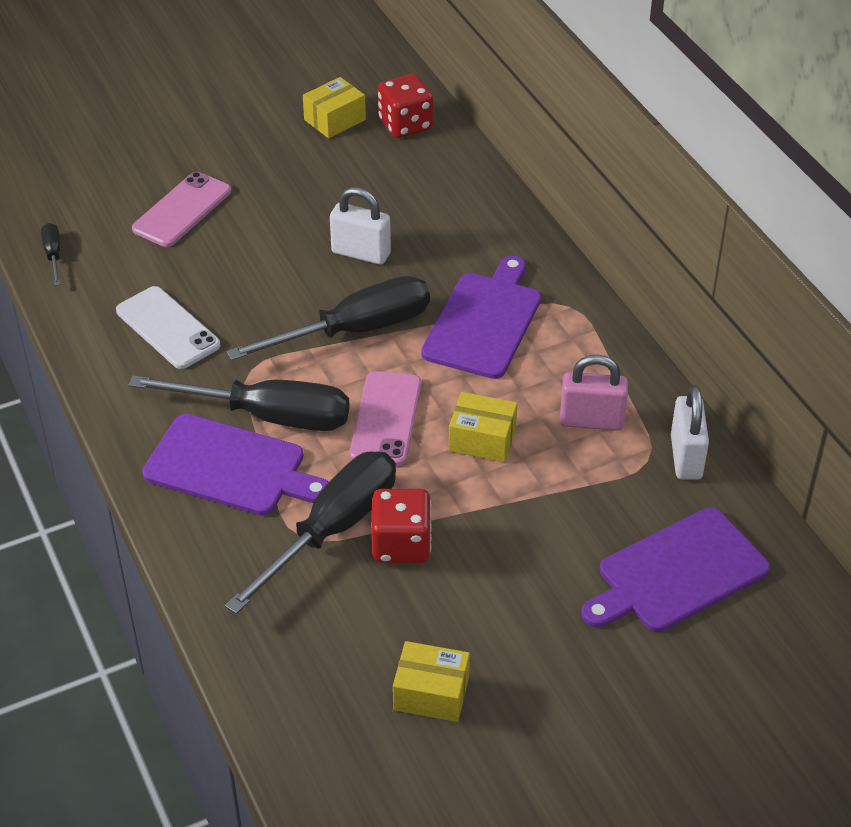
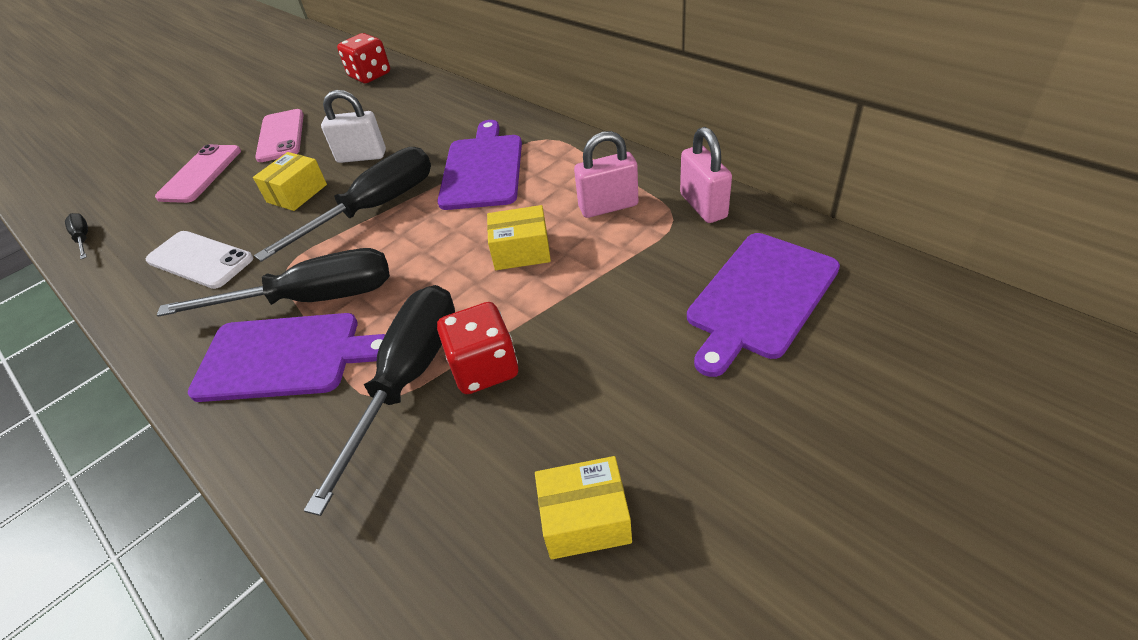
camera: 15 degrees left, 0 degrees up
(335, 120) = (315, 87): yellow box -> yellow box (297, 193)
(386, 419) = (426, 264): pink phone -> pink phone (281, 136)
(686, 457) = (703, 206): white padlock -> pink padlock

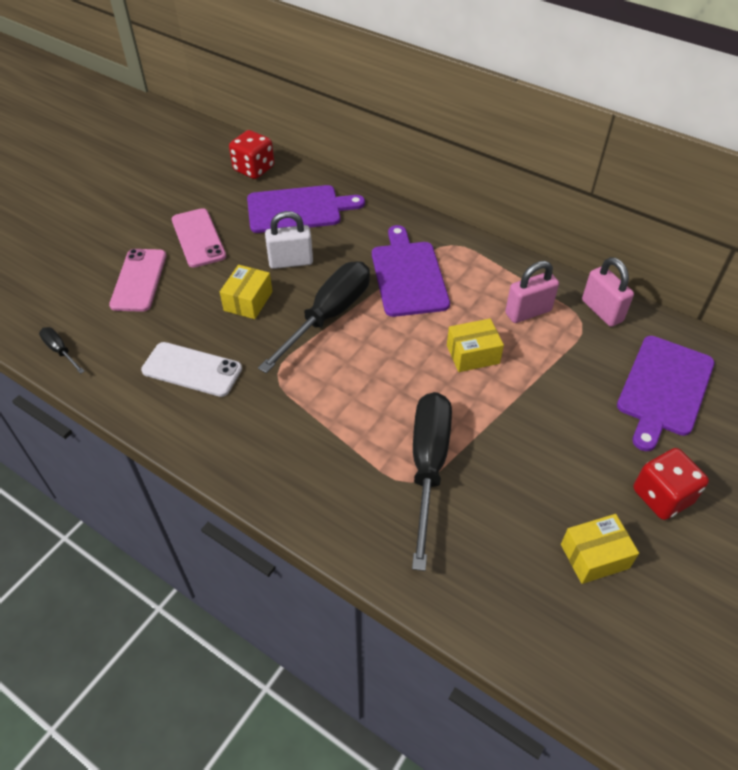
camera: 15 degrees left, 5 degrees up
(285, 356) = (319, 454): purple cutting board -> purple cutting board (298, 209)
(312, 299) = (316, 403): black screwdriver -> none
(484, 368) = (483, 454): red dice -> red dice (662, 496)

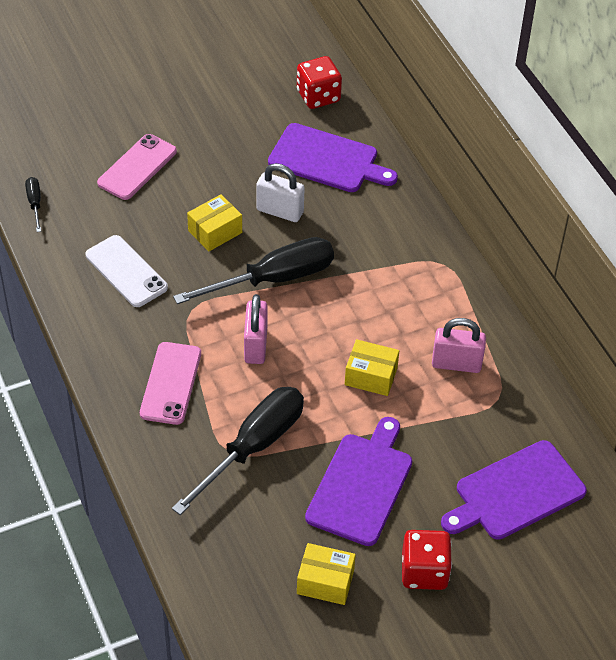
camera: 30 degrees right, 0 degrees up
(198, 238) = (215, 148): pink phone -> pink phone (171, 383)
(408, 275) = (376, 275): purple cutting board -> purple cutting board (361, 485)
(602, 311) = (528, 397): pink padlock -> pink padlock (255, 345)

